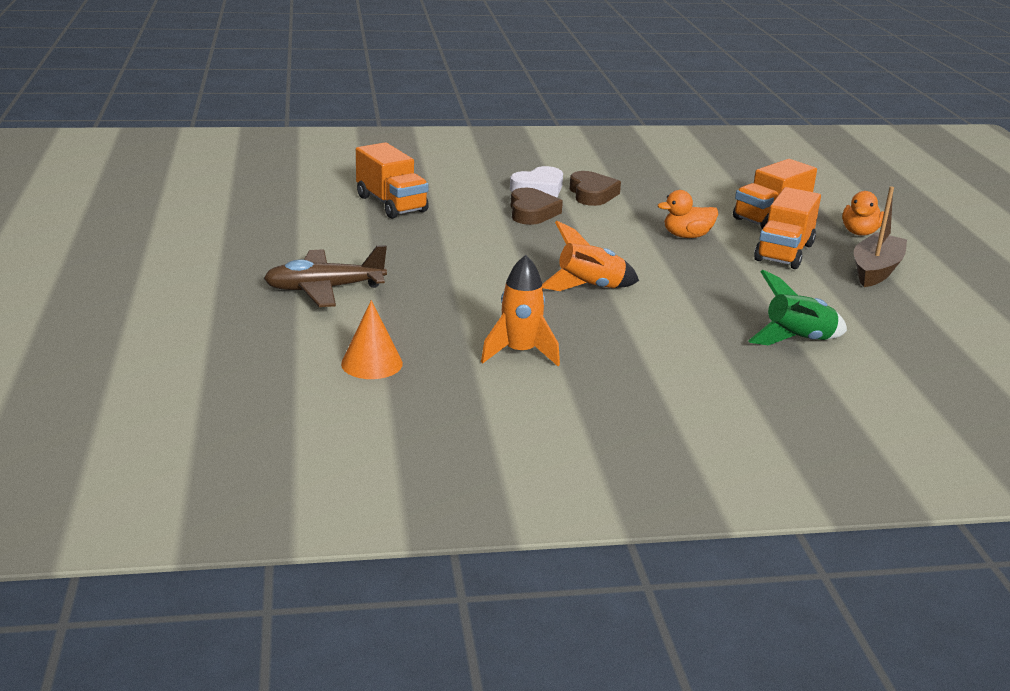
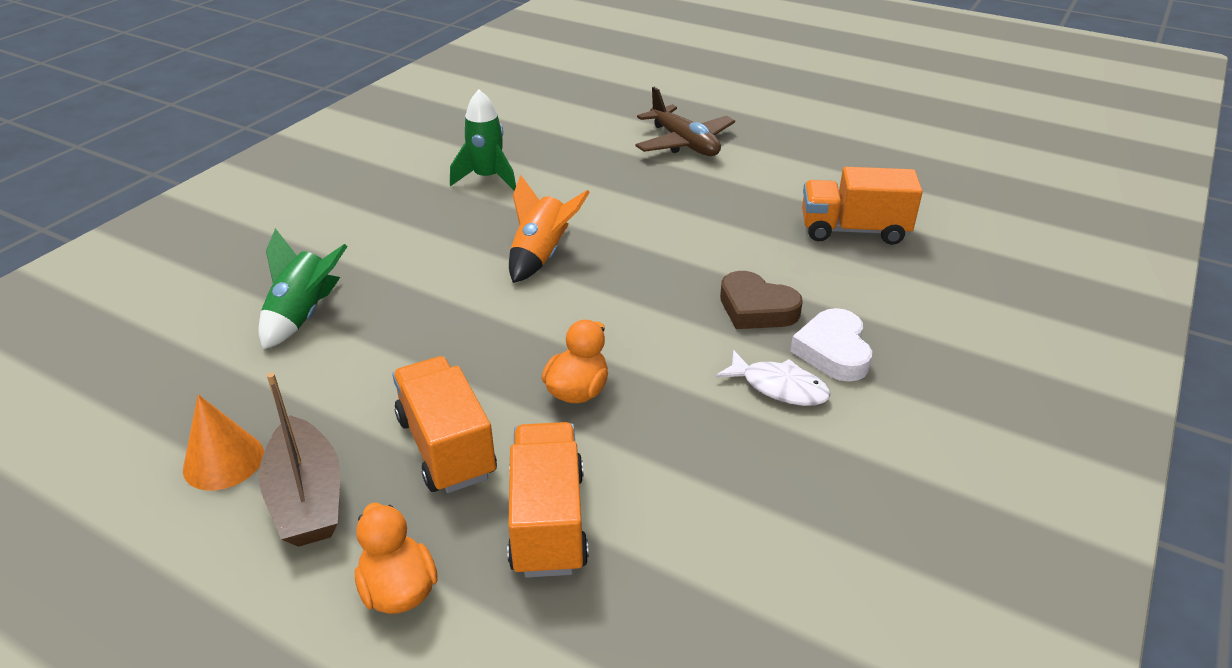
camera: 130 degrees right, 10 degrees up
(324, 289) = (684, 143): brown plane -> brown plane turned 120 degrees clockwise
(372, 363) = (550, 126): orange cone -> orange cone (223, 461)
(520, 353) = (487, 178): orange rocket -> green rocket
(592, 194) = (779, 387): brown heart -> white fish

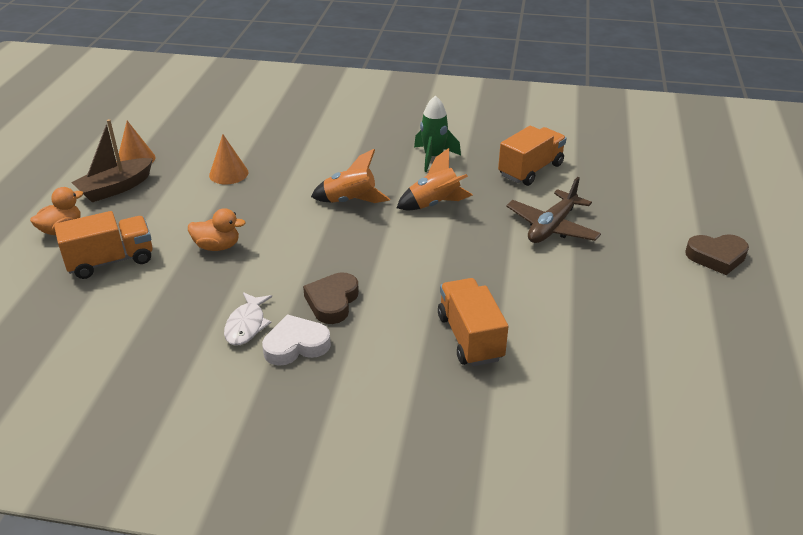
camera: 70 degrees right, 0 degrees up
(303, 316) = (252, 143): green rocket -> none
(376, 353) = (228, 173): none -> orange cone
(446, 447) = (159, 216): orange truck -> orange truck (530, 170)
(592, 199) = (434, 204): none -> orange rocket
(776, 84) = (716, 257): none -> brown heart

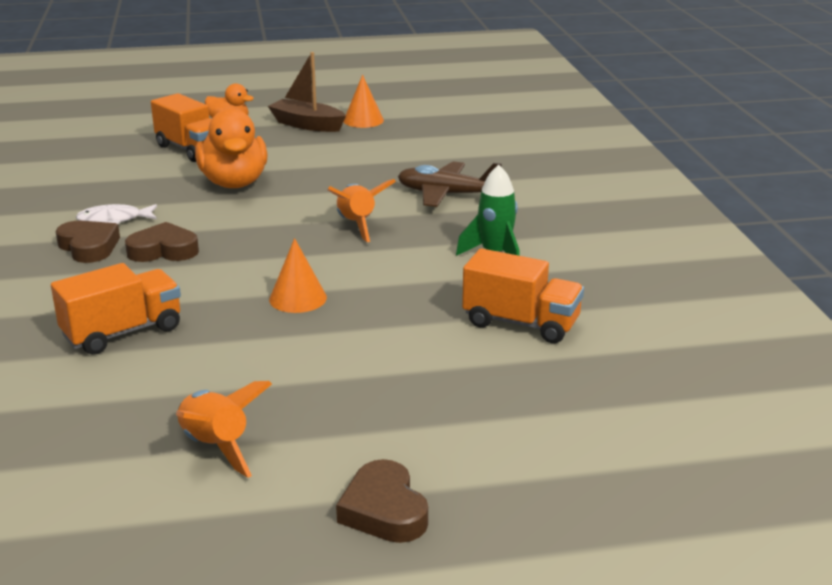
camera: 70 degrees right, 10 degrees down
(217, 246) = (234, 183): orange duck -> orange duck, size x1.77
(228, 173) = (368, 160): orange cone -> orange cone (298, 298)
(296, 345) = (89, 247): white heart -> brown heart
(434, 204) = (384, 272): orange rocket -> orange rocket (216, 447)
(552, 227) = (381, 357): brown plane -> brown plane (447, 194)

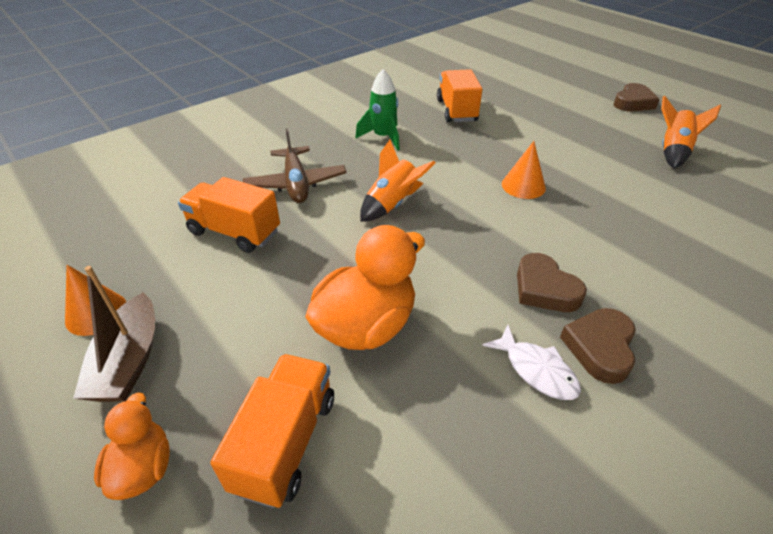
camera: 120 degrees left, 15 degrees up
(123, 332) = (658, 237): orange truck -> orange truck (234, 232)

